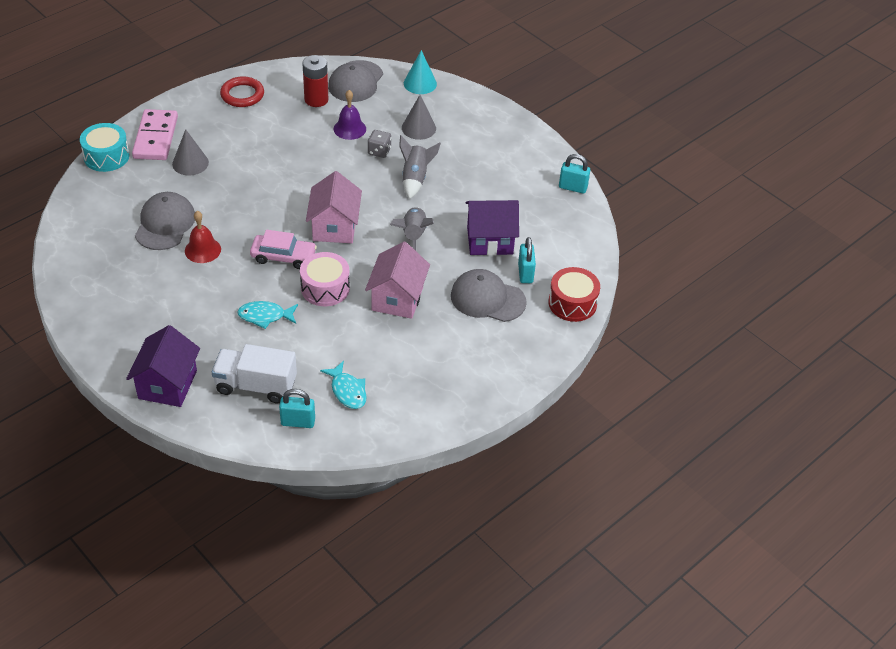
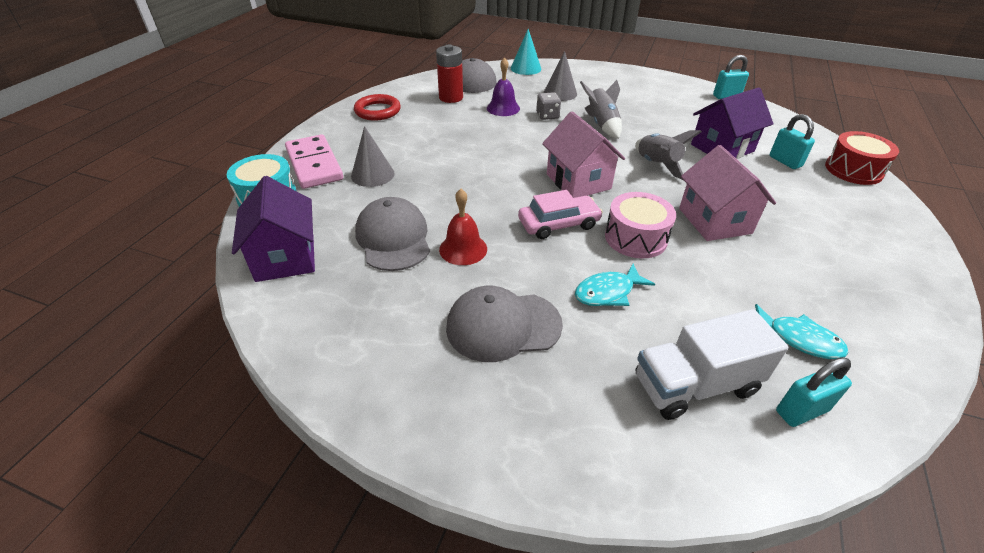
camera: 25 degrees left, 5 degrees down
(167, 384) = (582, 444): purple house -> purple house (285, 257)
(487, 299) = (788, 191): grey cap -> grey cap (503, 326)

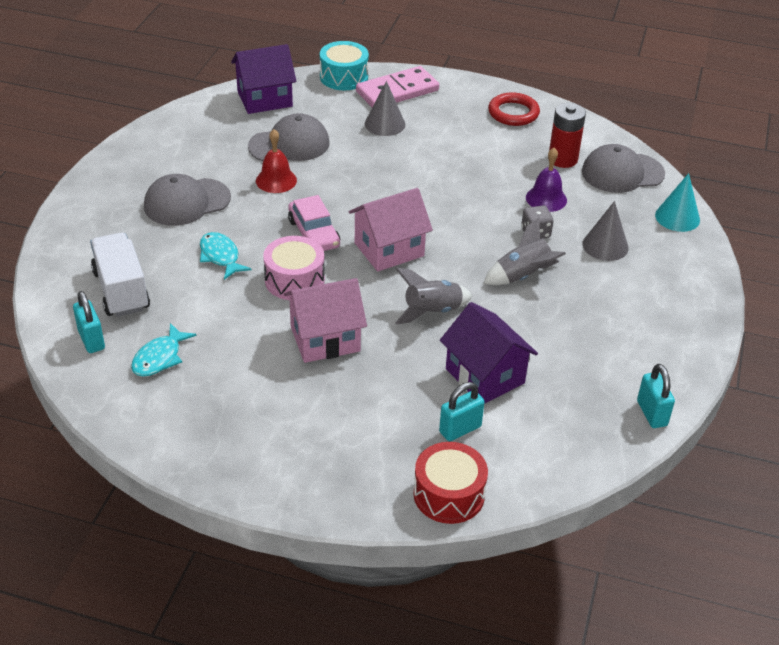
camera: 85 degrees right, 0 degrees up
(503, 326) = (187, 202): grey cap -> grey cap turned 105 degrees counterclockwise

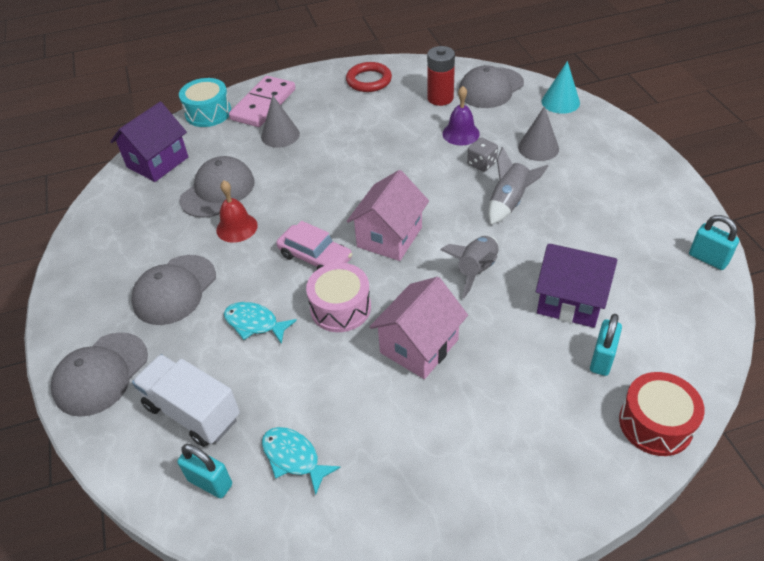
camera: 30 degrees left, 5 degrees up
(85, 232) = (101, 374): none -> grey cap
(159, 358) = (294, 458): turquoise fish -> turquoise fish turned 135 degrees clockwise

